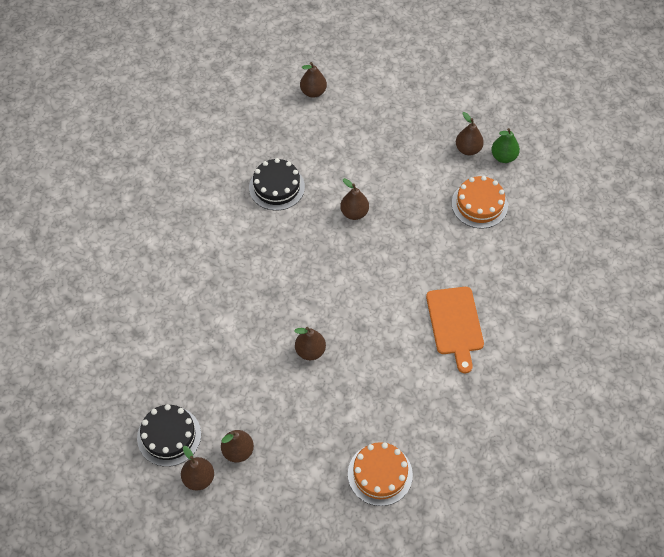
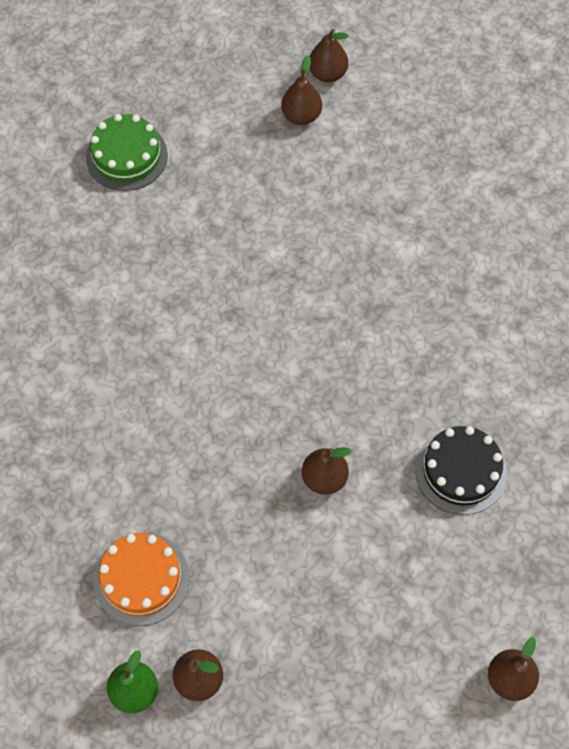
camera: 155 degrees right, 5 degrees up
(169, 436) = (388, 100): black cake -> none
(310, 351) = (280, 257): brown pear -> none
(380, 474) = (126, 156): orange cake -> green cake
(455, 324) = (107, 371): orange cutting board -> none

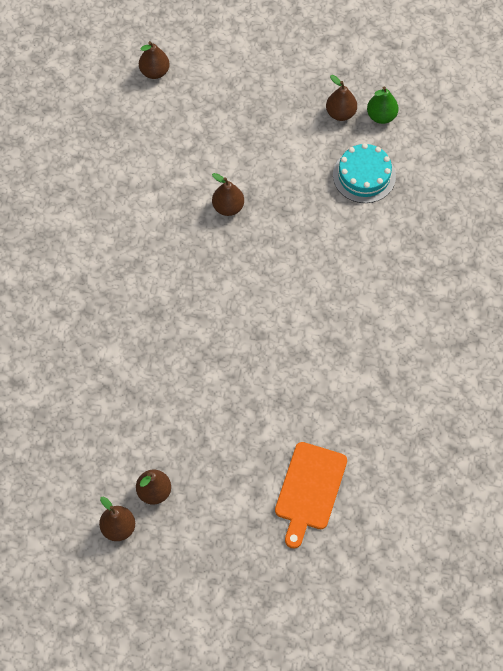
camera: 165 degrees left, 0 degrees up
(126, 156) = (309, 490): green cake -> orange cutting board
(141, 578) = (364, 175): orange cake -> turquoise cake
(461, 471) = (136, 191): black cake -> none

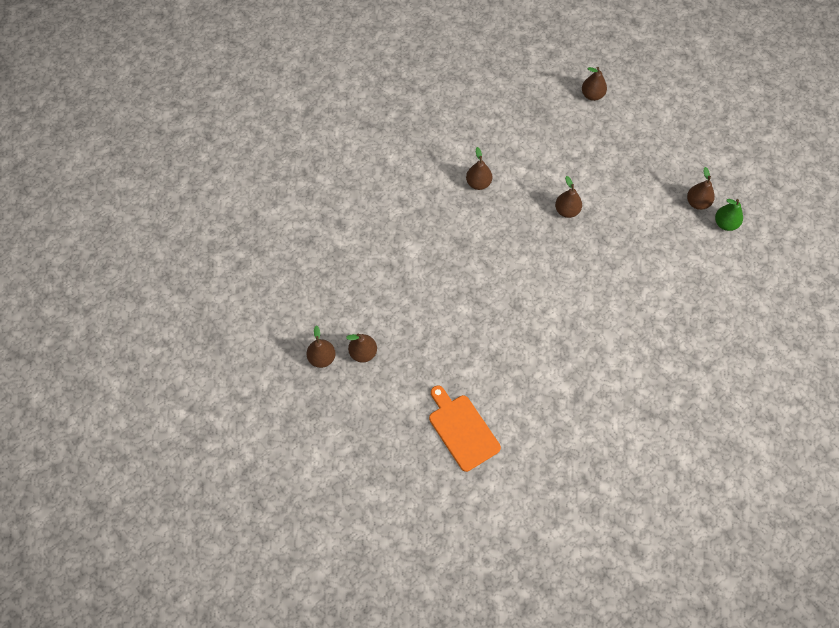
camera: 40 degrees right, 0 degrees up
(119, 241) = (478, 183): none -> brown pear
(309, 490) = (462, 429): orange cutting board -> orange cutting board turned 90 degrees clockwise
(364, 175) = (678, 254): turquoise cake -> none

